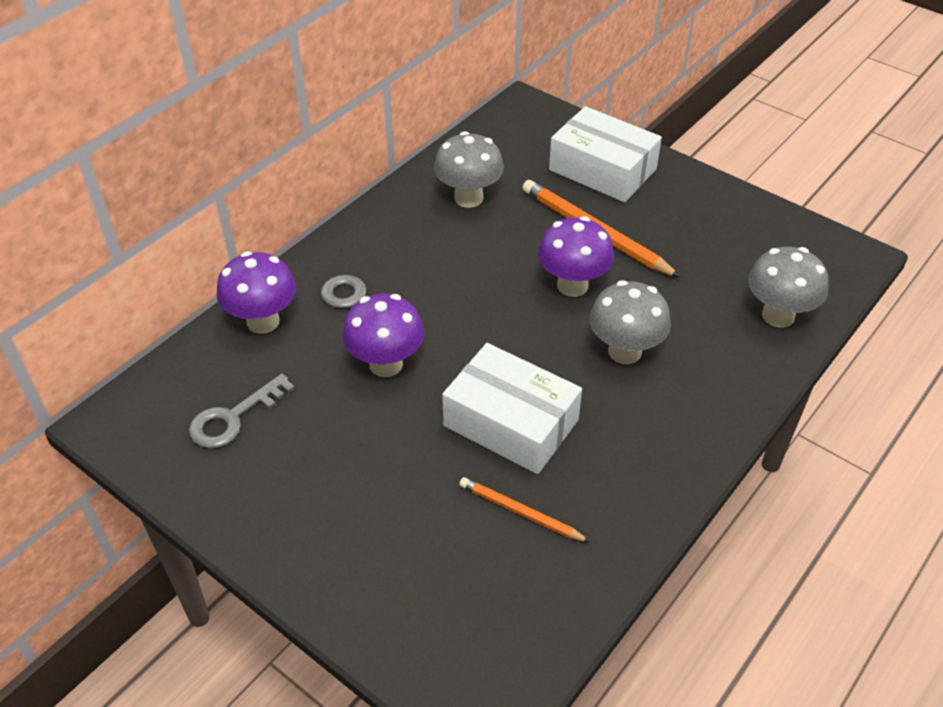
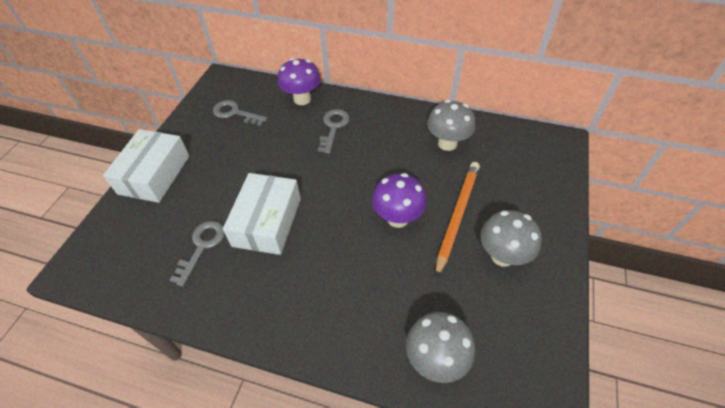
camera: 70 degrees right, 5 degrees up
(386, 364) = (291, 154): purple mushroom -> none
(521, 512) = (202, 247): orange pencil -> grey key
(602, 170) = (526, 202): white box -> white box (154, 174)
(624, 351) = (350, 264): grey mushroom -> grey mushroom (502, 256)

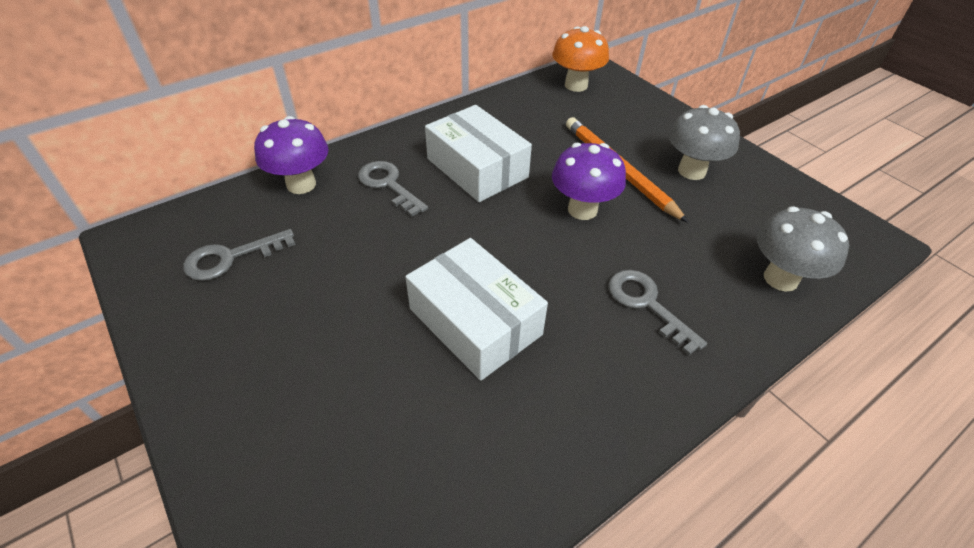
camera: 55 degrees left, 5 degrees down
(154, 174) = (226, 416): white box -> white box (477, 168)
(202, 247) = (447, 417): grey key -> grey key (647, 304)
(447, 143) = (518, 124): grey mushroom -> none
(527, 145) = (576, 85): none -> orange mushroom

